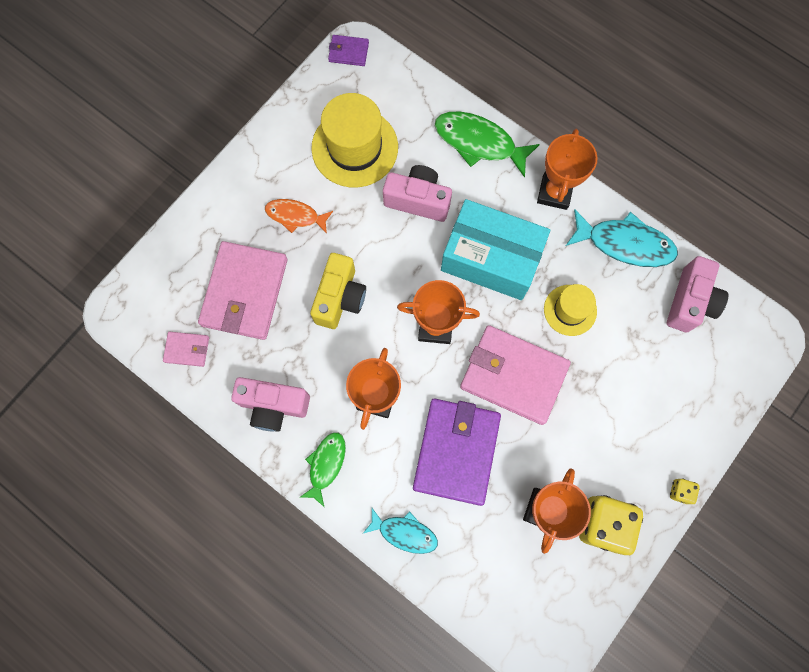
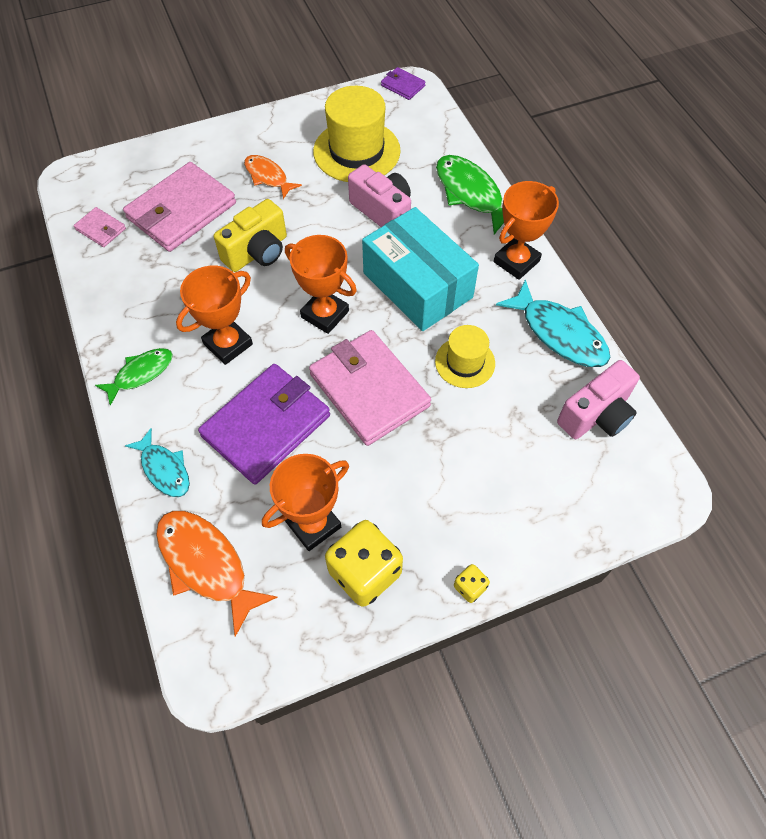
camera: 30 degrees right, 15 degrees down
(273, 406) = (135, 305): pink camera -> none
(489, 586) = (206, 564): none -> orange fish

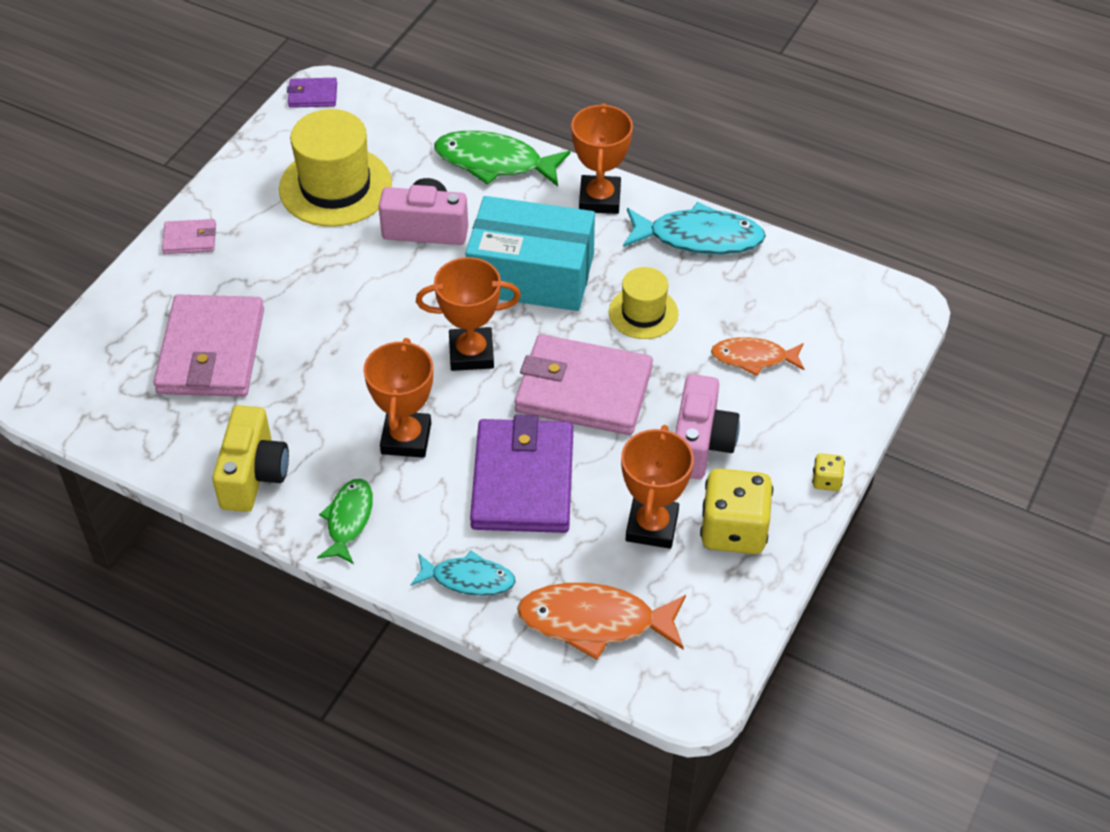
camera: 40 degrees left, 10 degrees down
(101, 229) = (140, 422): pink wallet -> pink wallet (190, 239)
(257, 252) = (340, 340): yellow camera -> yellow camera (253, 475)
(268, 177) = (268, 264): orange fish -> orange fish (753, 358)
(596, 415) = (794, 284): pink camera -> pink camera (700, 444)

